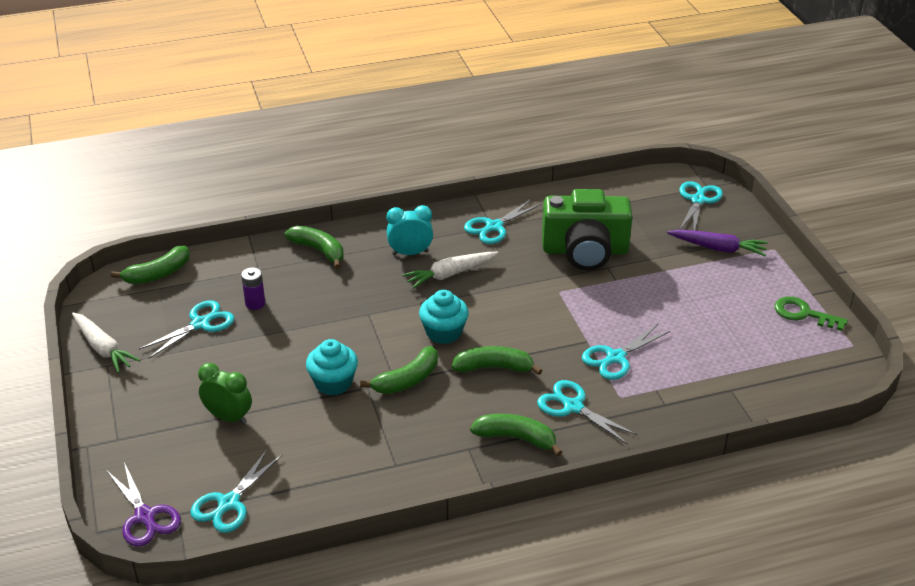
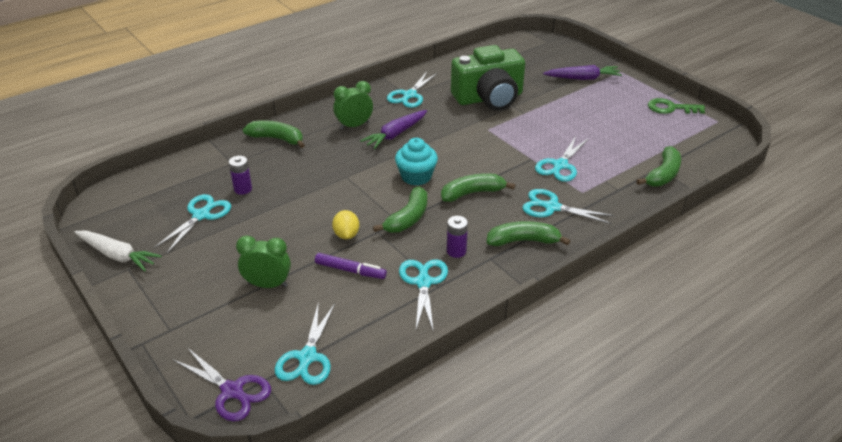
camera: 20 degrees left, 0 degrees up
(158, 274) = (141, 185): green banana -> green banana (663, 175)
(316, 423) = (350, 270): none -> purple marker
(333, 383) = (346, 235): turquoise cupcake -> yellow lemon
(410, 253) = (354, 126): turquoise clock -> green clock
(437, 431) = (456, 251): none -> purple battery
(450, 274) = (395, 134): white carrot -> purple carrot
(698, 200) = (547, 51): turquoise scissors -> turquoise scissors (423, 282)

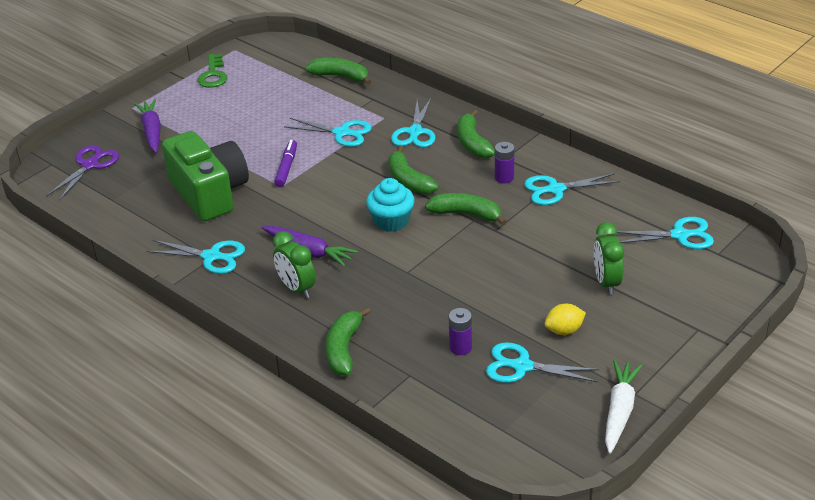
camera: 100 degrees left, 0 degrees up
(232, 391) = (740, 267): purple scissors -> purple scissors (90, 165)
(346, 235) = (509, 249): yellow lemon -> yellow lemon (564, 330)
(350, 270) = (560, 235): purple marker -> purple marker (286, 168)

